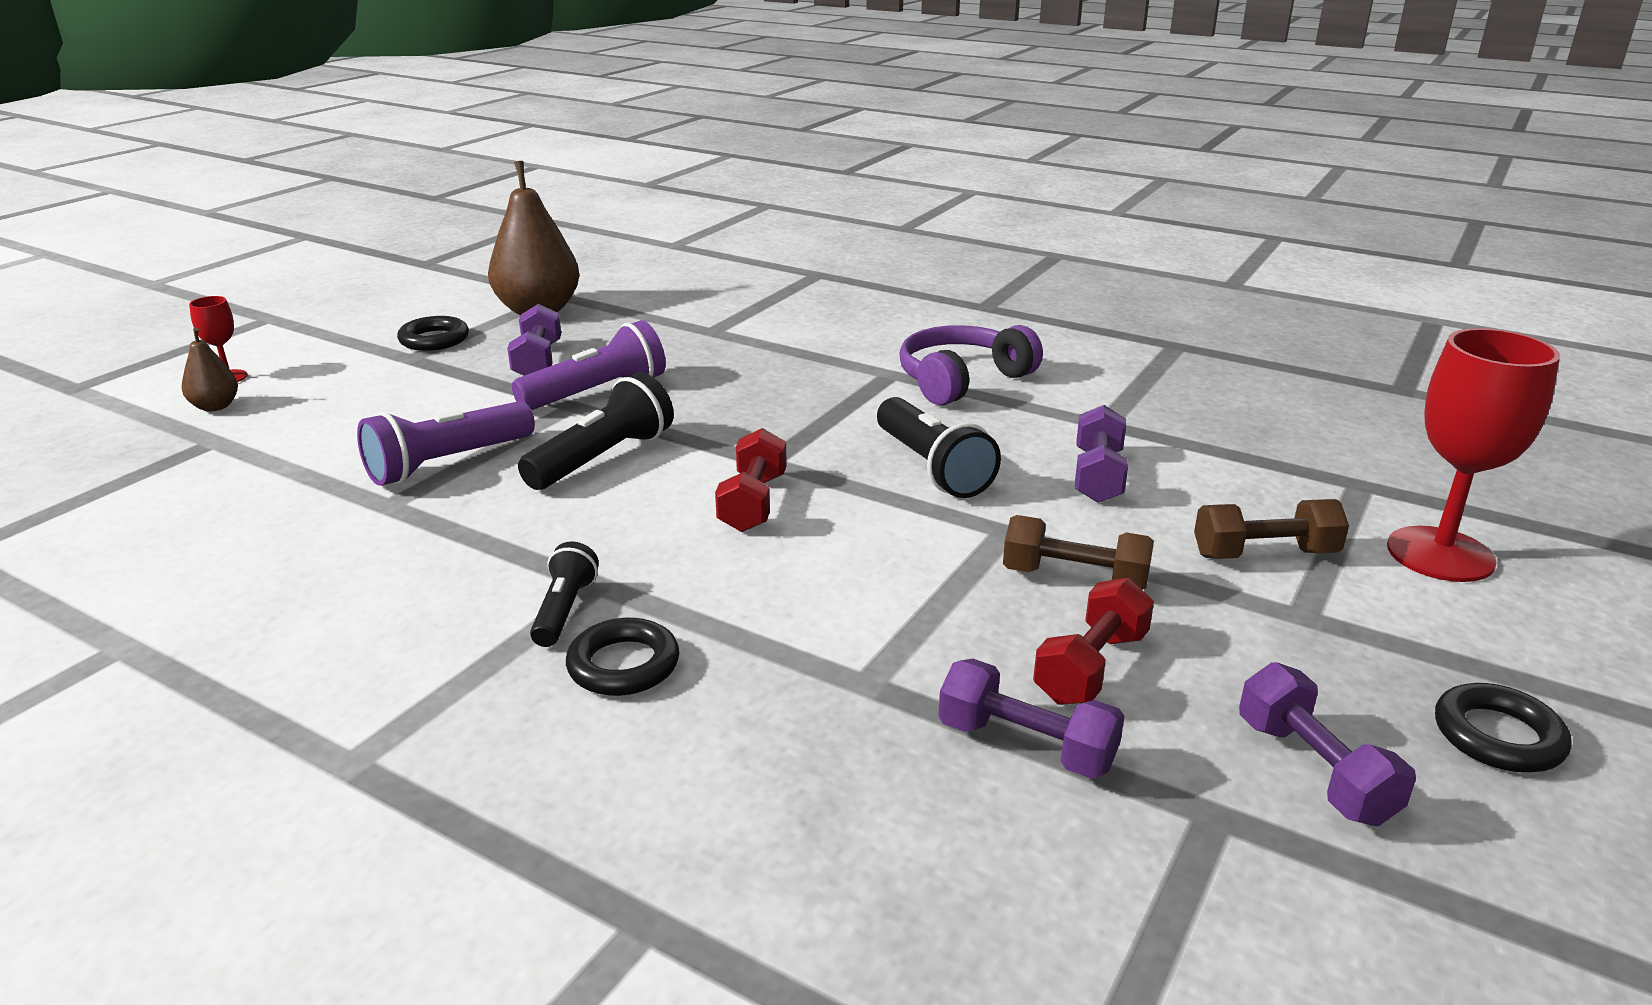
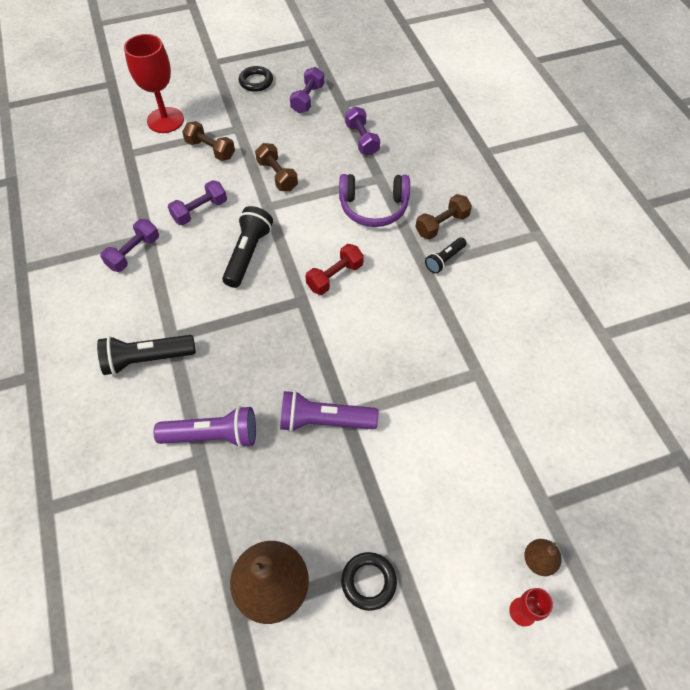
camera: 140 degrees left, 30 degrees up
(447, 463) = (437, 393): purple flashlight -> purple flashlight (213, 435)
(538, 361) = (327, 490): purple dumbbell -> purple dumbbell (134, 253)
(602, 458) = (367, 350): black flashlight -> black flashlight (147, 359)
(623, 665) = (442, 225): black ring -> brown dumbbell
(961, 380) = (152, 307): purple headphones -> purple headphones (373, 207)
(1091, 667) = (317, 148): red dumbbell -> none

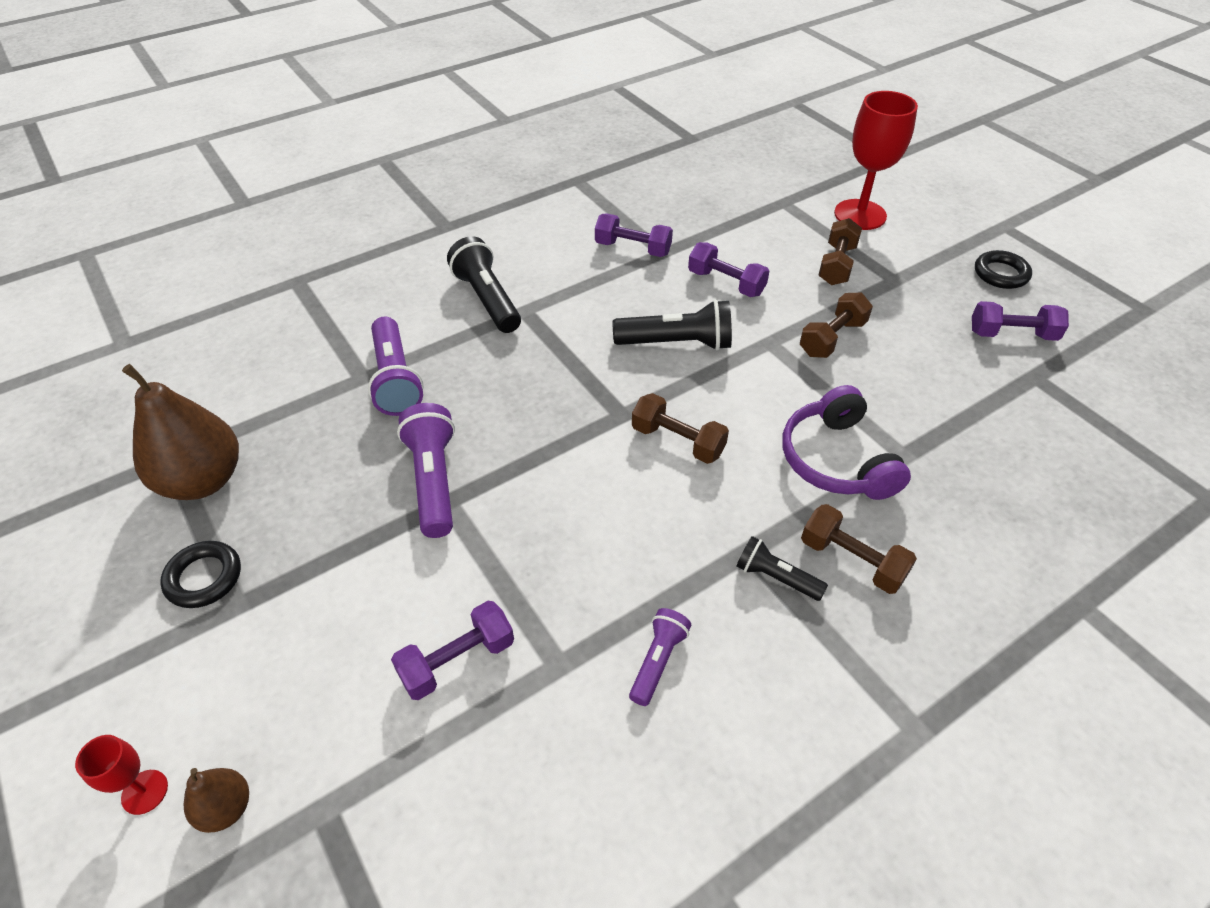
camera: 75 degrees right, 10 degrees down
(335, 277) = (678, 441): red dumbbell -> brown dumbbell
(362, 139) = (973, 416): purple dumbbell -> purple dumbbell (457, 660)
(484, 326) = (657, 661): none -> purple flashlight

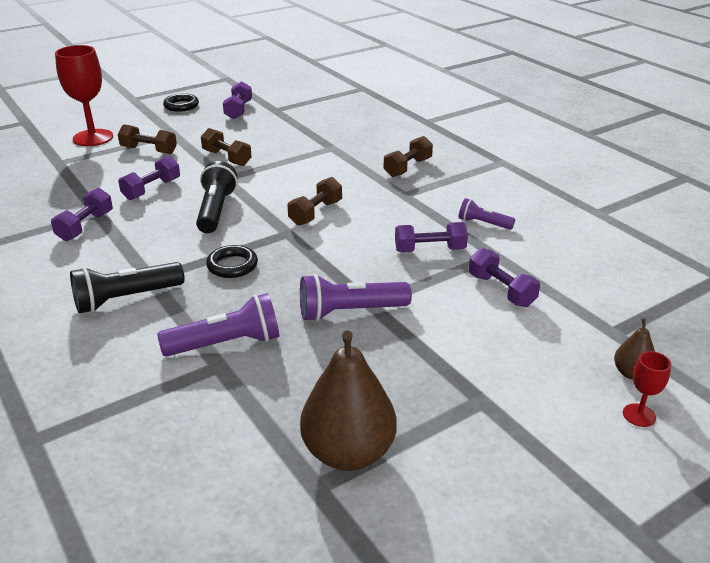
camera: 90 degrees left, 15 degrees down
(204, 578) = (459, 425): black ring -> black ring (232, 265)
(574, 575) = (430, 250): none -> purple dumbbell
(775, 577) = (422, 188): black flashlight -> none
(836, 460) = (335, 165): purple headphones -> none

